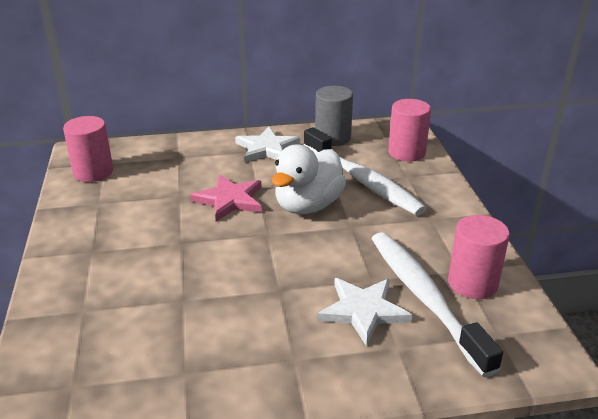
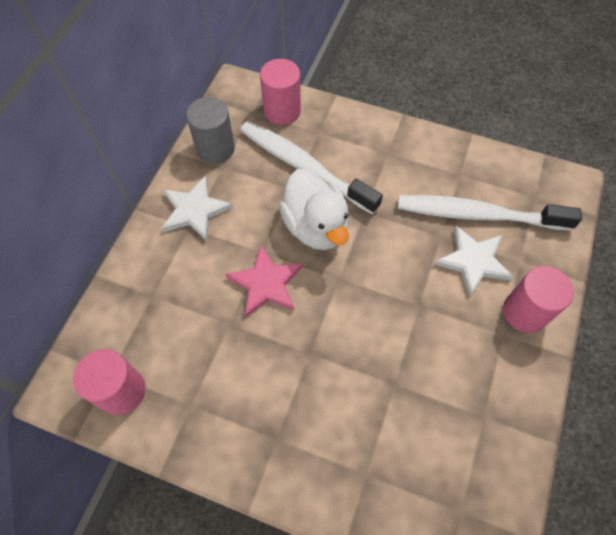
camera: 60 degrees left, 30 degrees up
(363, 181) = (304, 166): white toothbrush -> white toothbrush turned 135 degrees counterclockwise
(472, 283) = (478, 177): pink cylinder -> pink cylinder (525, 312)

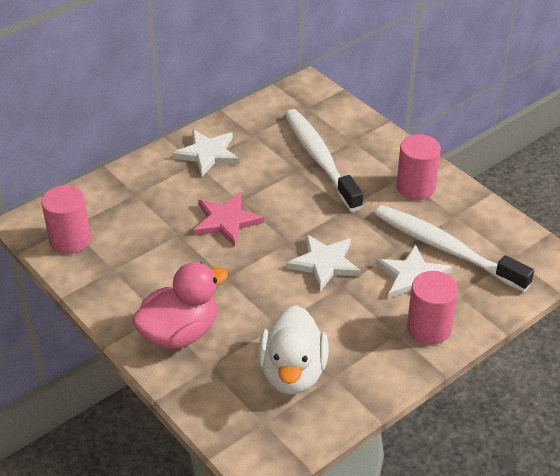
camera: 30 degrees right, 20 degrees down
(215, 148) = (256, 120): grey cylinder -> none
(282, 111) = (332, 115): pink cylinder -> pink cylinder (415, 187)
(312, 448) = (180, 333): none -> pink duck
(316, 226) = (296, 201): white duck -> white duck (292, 373)
(388, 286) = (324, 263): none -> white star

